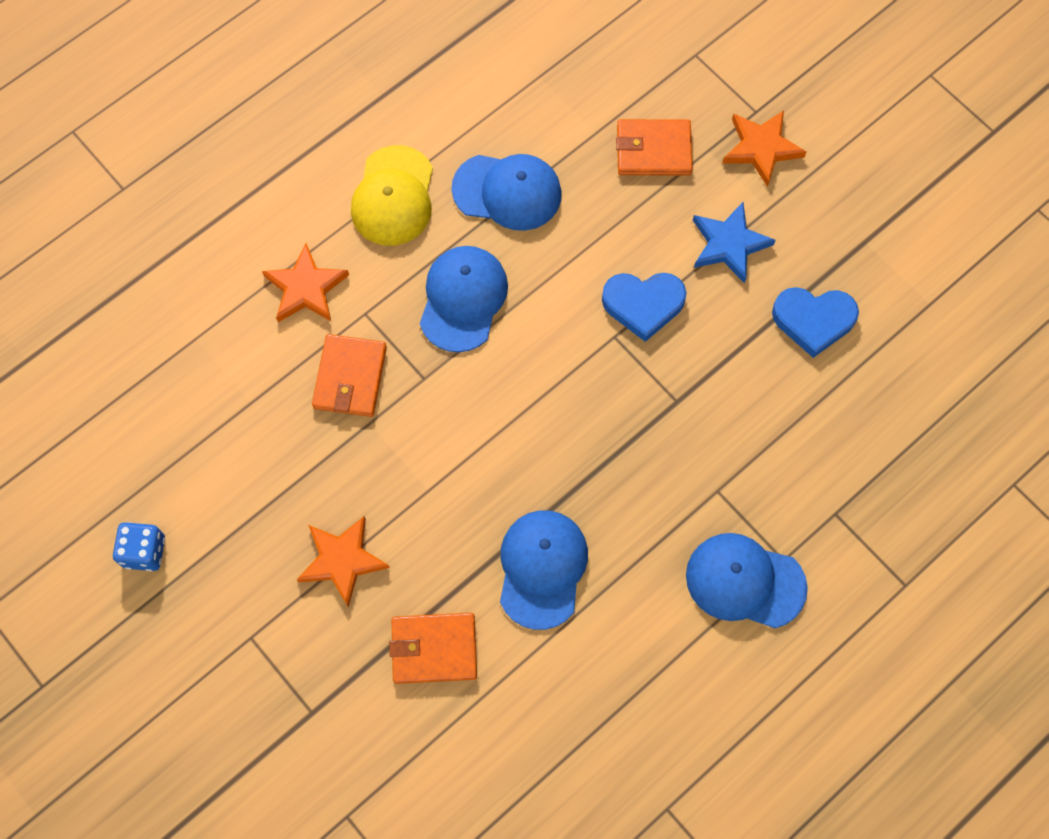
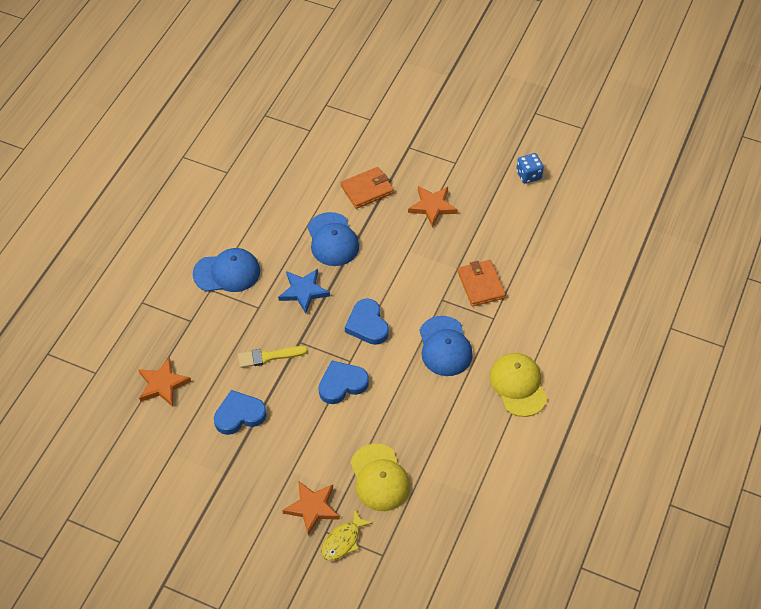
camera: 155 degrees right, 15 degrees down
(306, 288) = (534, 318): orange star -> orange star (162, 384)
(507, 192) = (454, 415): blue cap -> none
(560, 385) = (367, 325): none -> blue heart
(653, 150) = (379, 478): orange wallet -> yellow cap
(729, 244) = (307, 439): blue star -> blue star (303, 291)
(734, 396) = (268, 356): none -> yellow brush
(739, 91) = (343, 541): none -> yellow fish

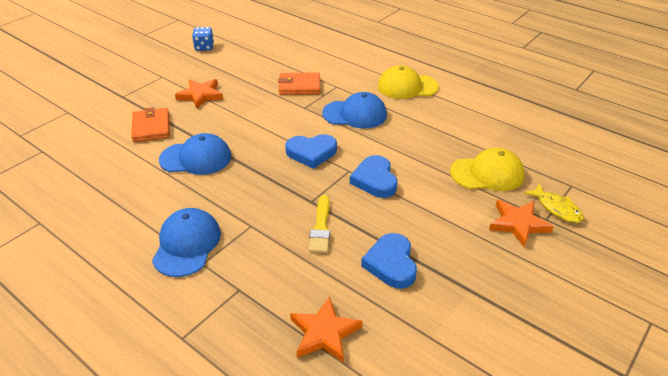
camera: 75 degrees left, 15 degrees down
(303, 291) = (249, 188): blue star -> none

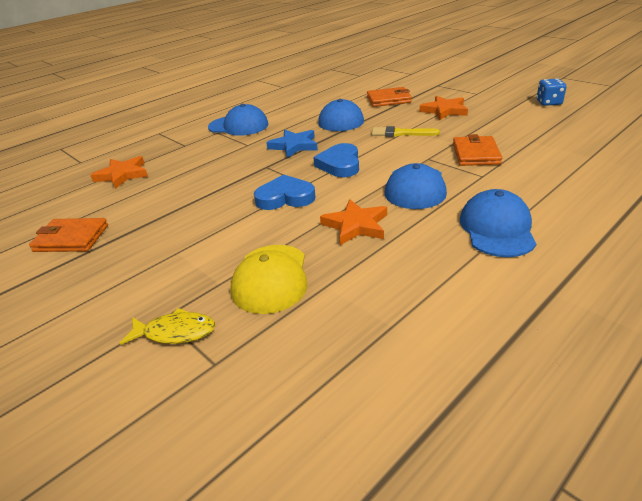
camera: 100 degrees right, 5 degrees down
(263, 186) = (294, 146): none -> blue star
(321, 227) = (229, 171): yellow brush -> yellow brush (400, 133)
(391, 264) = (166, 203): blue heart -> none
(407, 86) = (497, 228): yellow cap -> blue cap
(472, 325) = (71, 238): none -> orange wallet
(518, 224) = (168, 289): orange star -> orange star (356, 225)
(557, 208) = (175, 332): yellow fish -> yellow fish turned 150 degrees counterclockwise

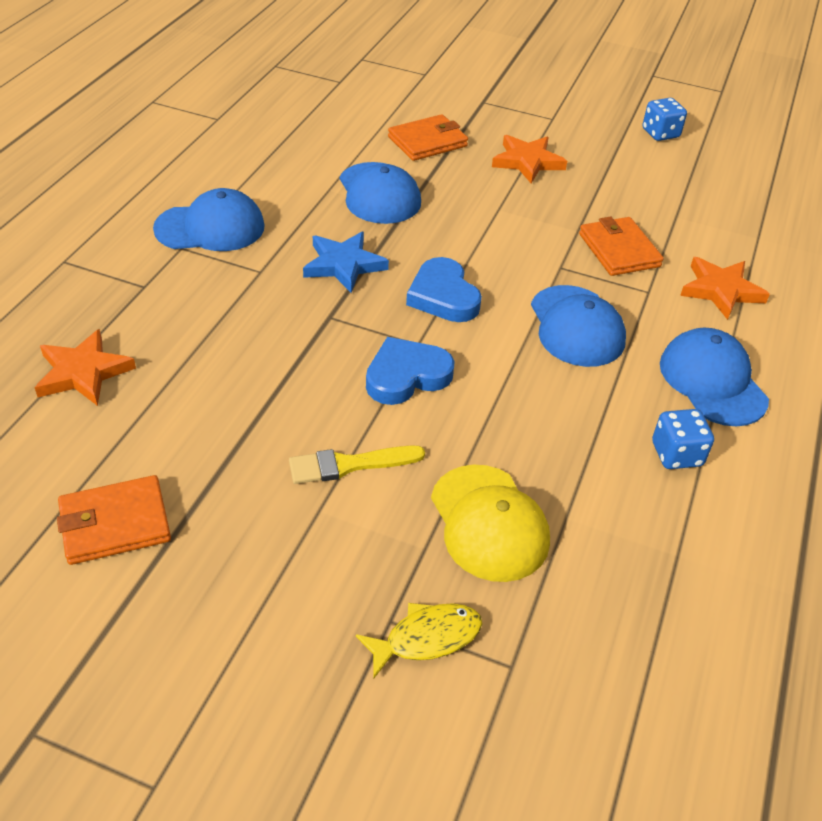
camera: 30 degrees left, 10 degrees up
(356, 225) = (540, 409): orange star -> orange star (720, 290)
(400, 133) = (492, 218): yellow brush -> yellow brush (349, 465)
(437, 265) = (676, 454): none -> blue dice

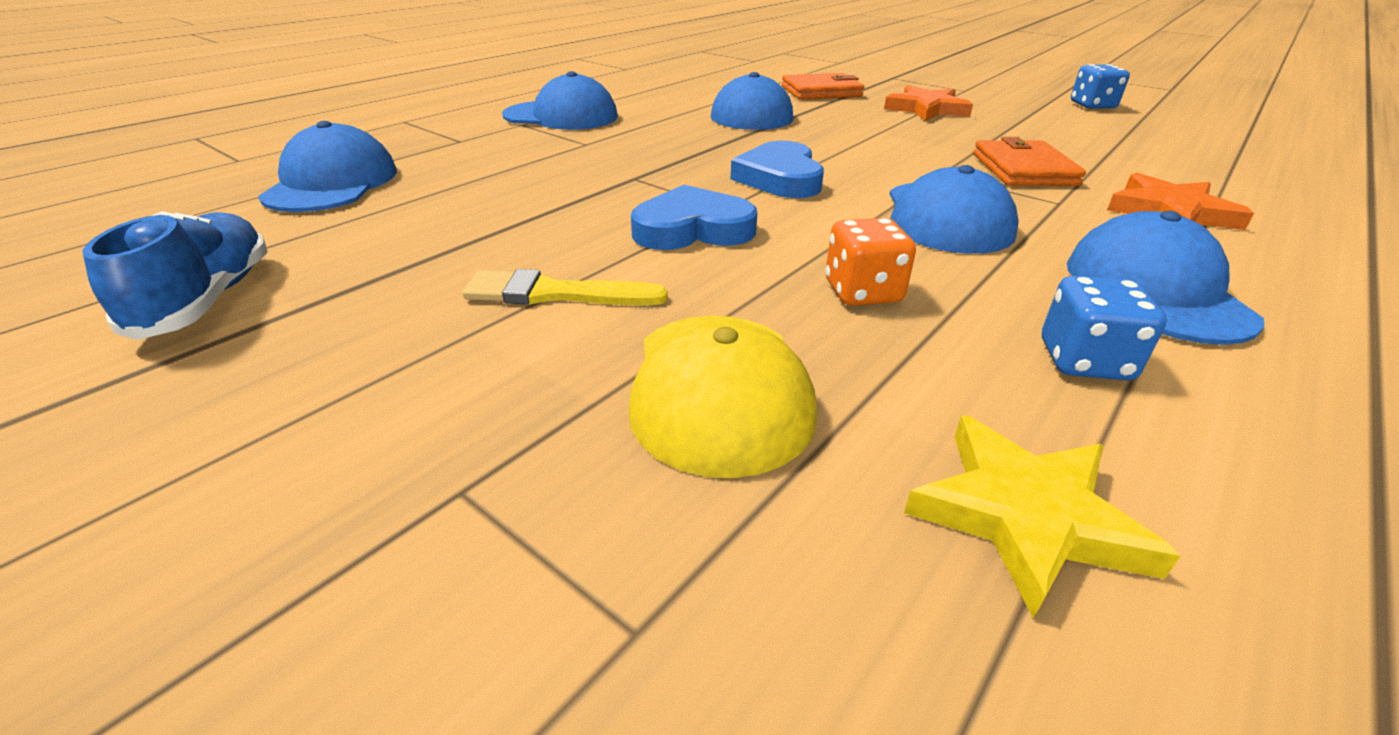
camera: 20 degrees right, 10 degrees down
(83, 372) = (332, 183): orange star -> blue cap
(115, 523) = (207, 299): orange wallet -> blue shoe
(343, 265) = (678, 148): blue star -> none
(427, 638) = (502, 534): yellow fish -> none
(542, 420) = (862, 292): none -> orange dice
(658, 566) = (1025, 515): none -> yellow star

